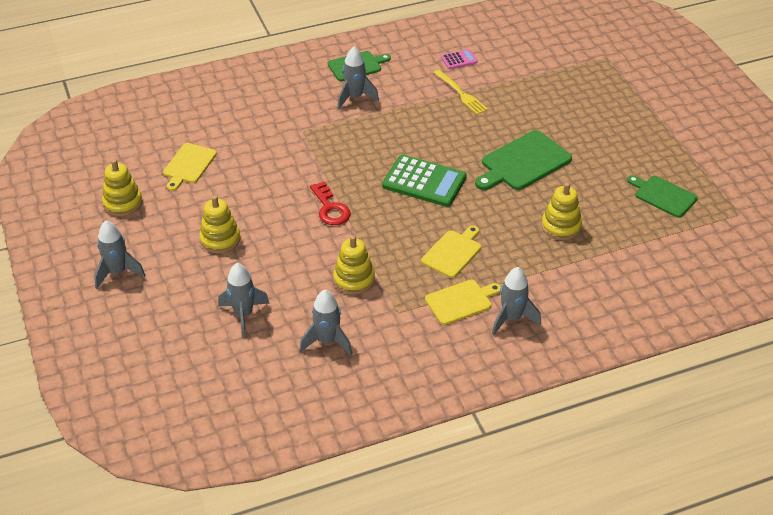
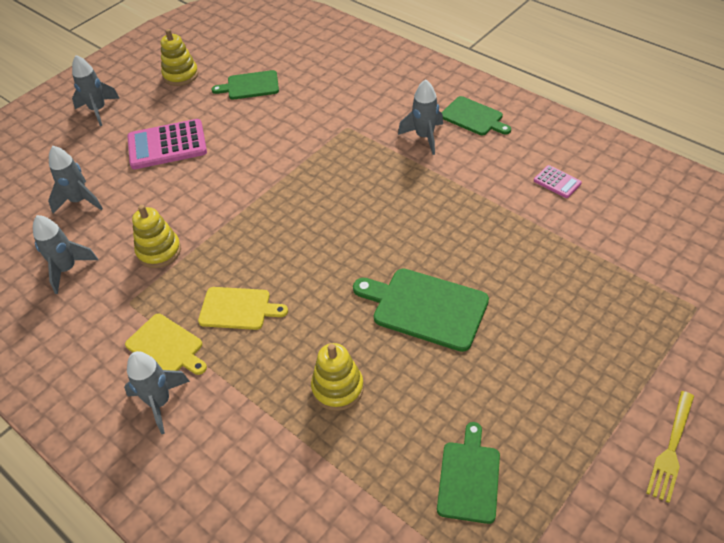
camera: 65 degrees right, 5 degrees up
(188, 165) = (250, 86): yellow cutting board -> green cutting board
(220, 239) = (167, 145): yellow stacking toy -> pink calculator
(330, 208) = (249, 192): red key -> none
(424, 182) = (333, 240): green calculator -> none
(461, 94) = (500, 208): yellow fork -> yellow fork (671, 449)

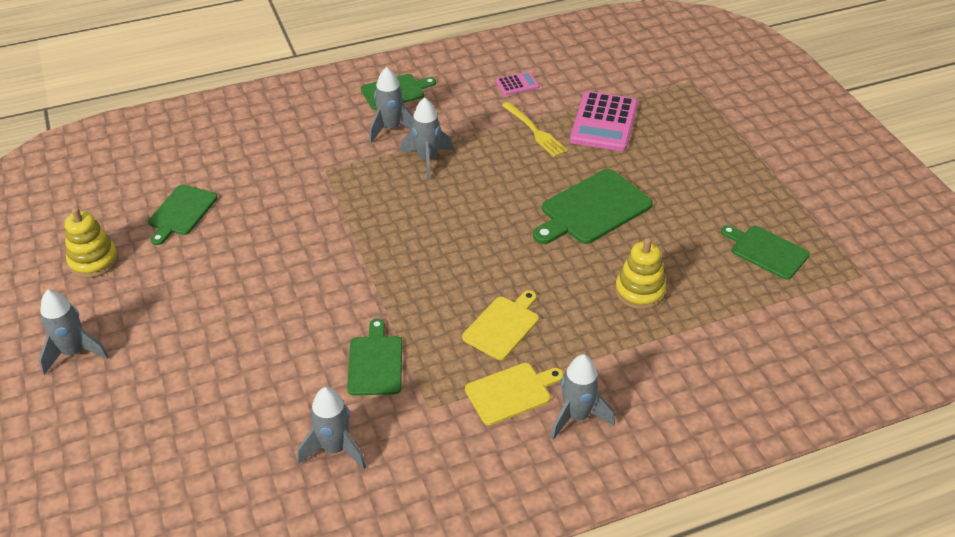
camera: 65 degrees left, 5 degrees down
(79, 201) = (229, 411): grey rocket -> grey rocket (427, 160)
(159, 251) = (375, 362): yellow stacking toy -> green cutting board
(167, 145) = (210, 308): pink calculator -> pink calculator (604, 122)
(671, 449) = (796, 148): yellow fork -> yellow fork (535, 131)

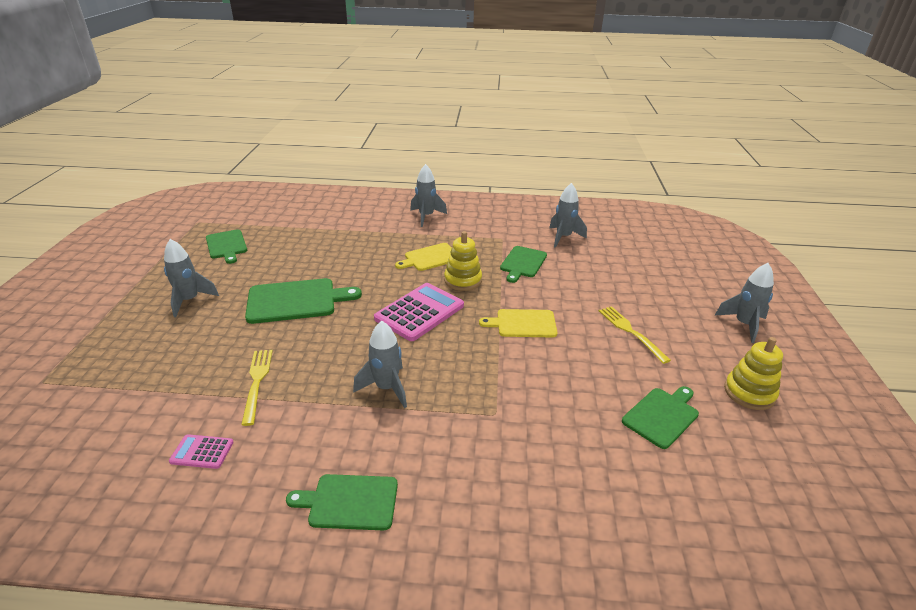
camera: 155 degrees left, 10 degrees down
(214, 294) = (630, 331): none -> yellow fork
(391, 129) = (395, 441): grey rocket -> grey rocket (189, 301)
(511, 392) = (451, 232): yellow cutting board -> yellow cutting board (523, 324)
(604, 122) = (186, 368): pink calculator -> pink calculator (419, 312)
(639, 291) = (330, 250): yellow stacking toy -> yellow stacking toy (463, 280)

